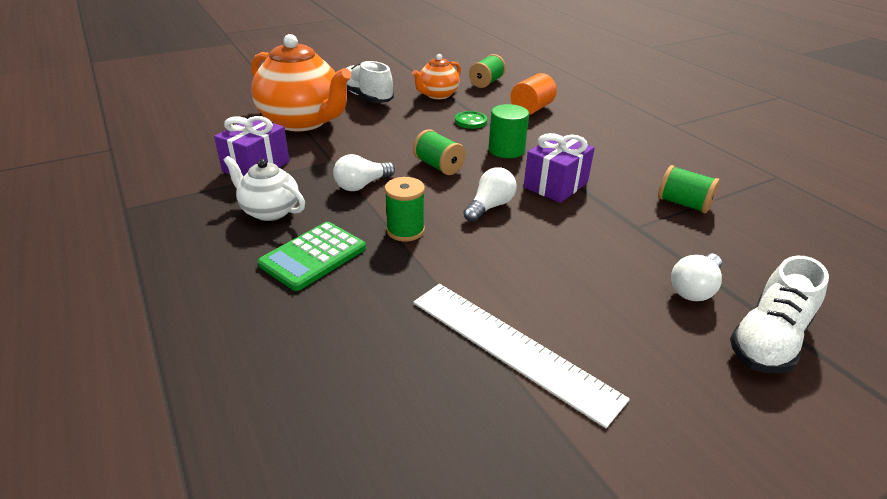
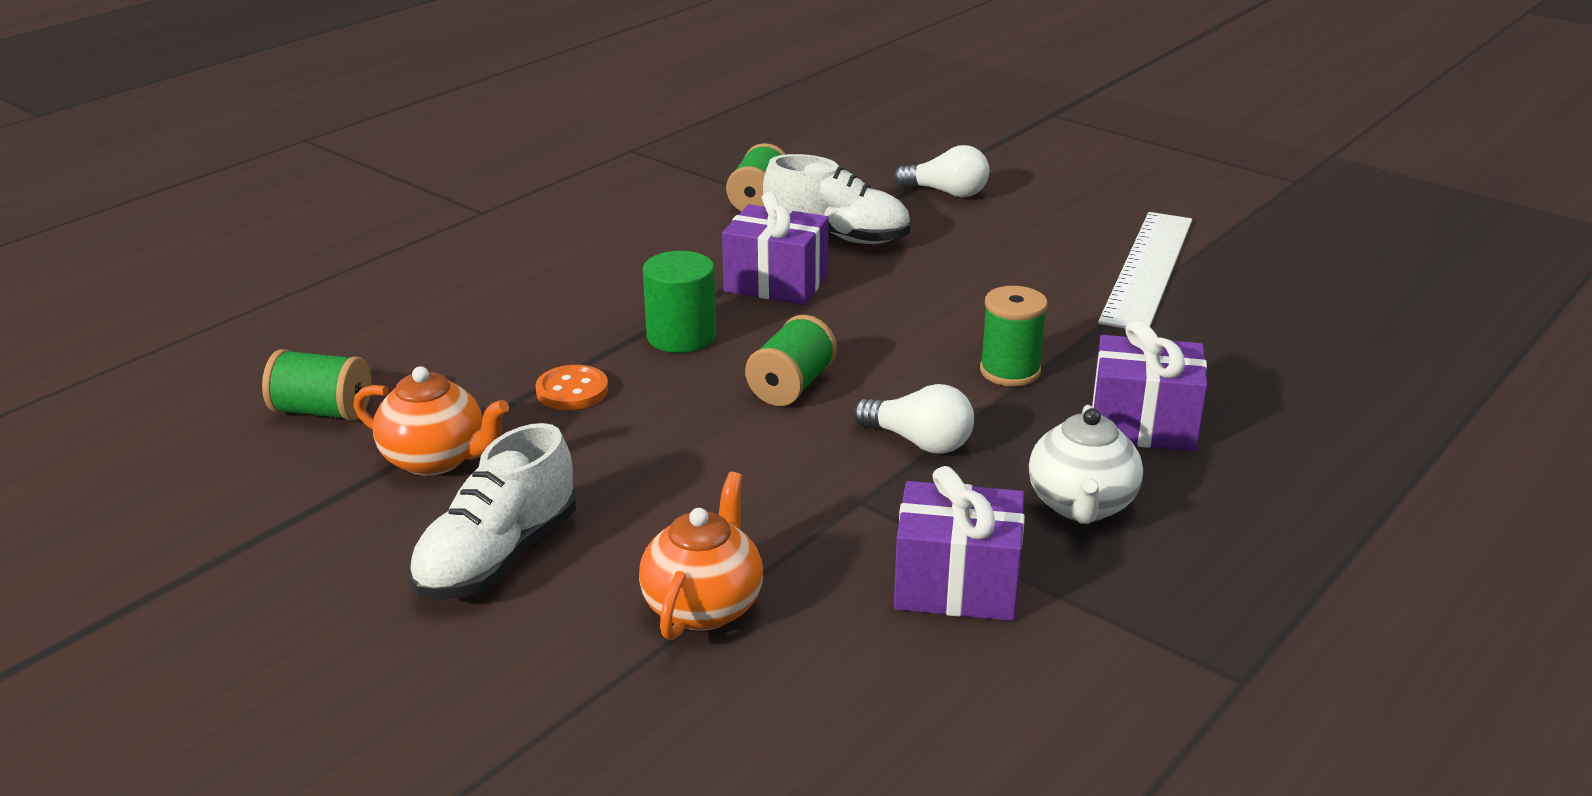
camera: 110 degrees left, 5 degrees down
(303, 122) = (704, 606): orange teapot -> orange teapot, size x0.53
(313, 256) = (1143, 425): green calculator -> purple gift
(470, 121) = (572, 391): green button -> orange button
(490, 207) = (884, 321): white light bulb -> none
(531, 109) = (469, 337): orange cylinder -> none
(768, 340) = (996, 163): white shoe -> white shoe (837, 236)

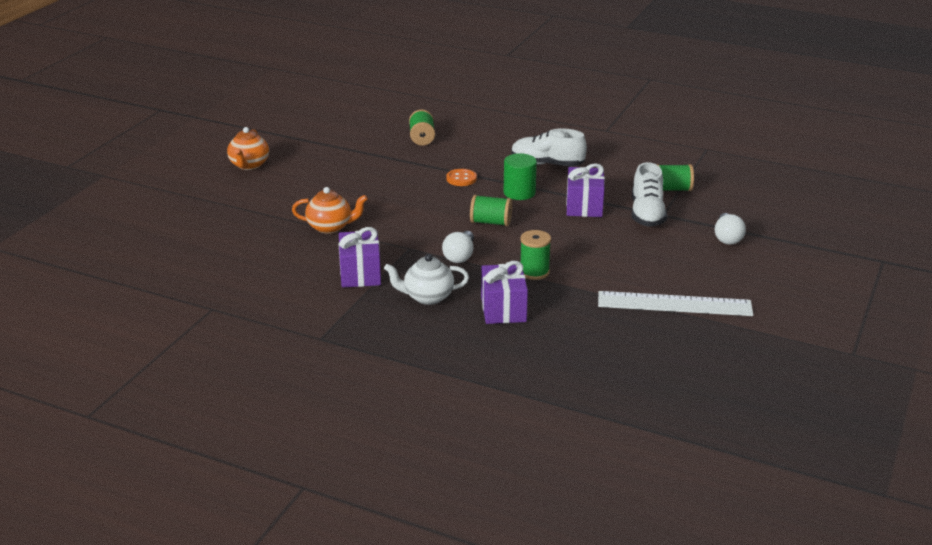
camera: 75 degrees right, 0 degrees up
(436, 459) = (400, 164): orange teapot -> orange teapot (249, 165)
(497, 557) = (345, 187): white shoe -> white shoe (547, 164)

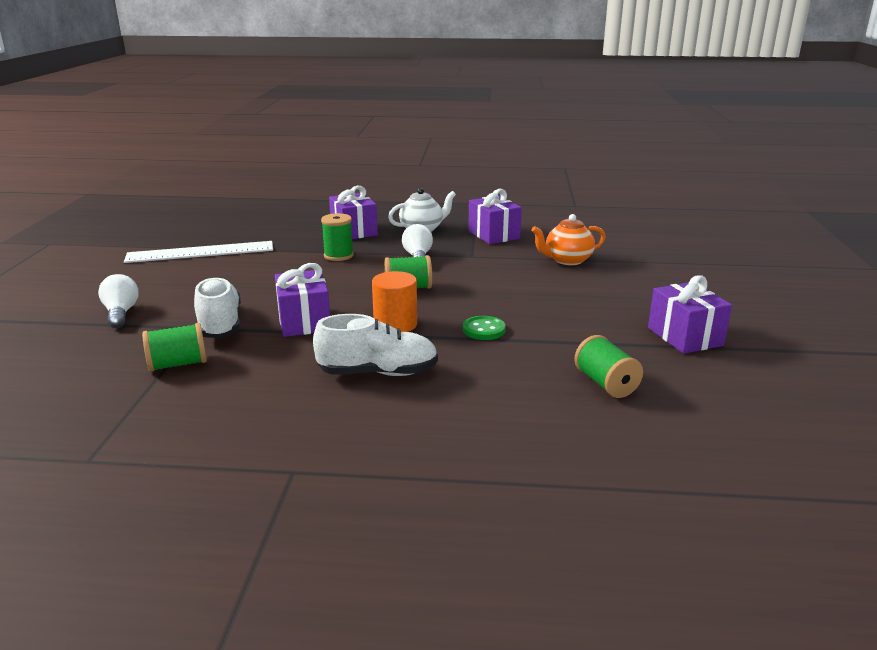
camera: 160 degrees right, 5 degrees down
(249, 165) = (758, 302): orange teapot -> none
(338, 153) = (685, 336): none -> purple gift
(461, 179) = (484, 330): orange button -> green button
(519, 193) = (395, 324): green cylinder -> orange cylinder

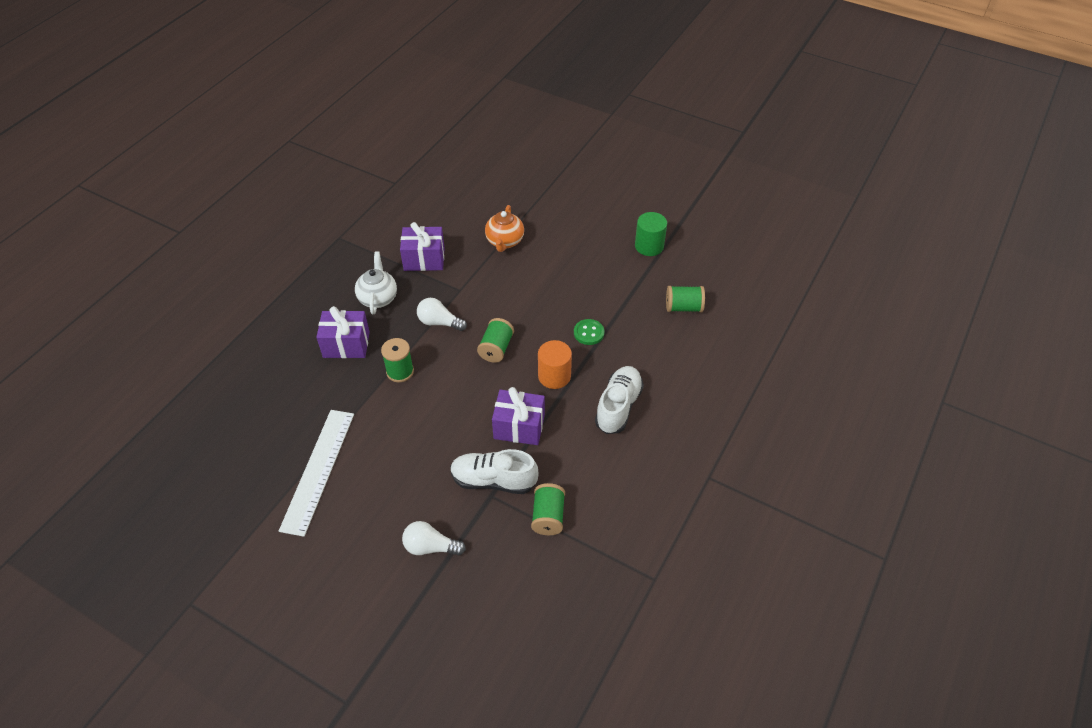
camera: 65 degrees left, 25 degrees up
(685, 336) = (649, 246): purple gift -> green cylinder

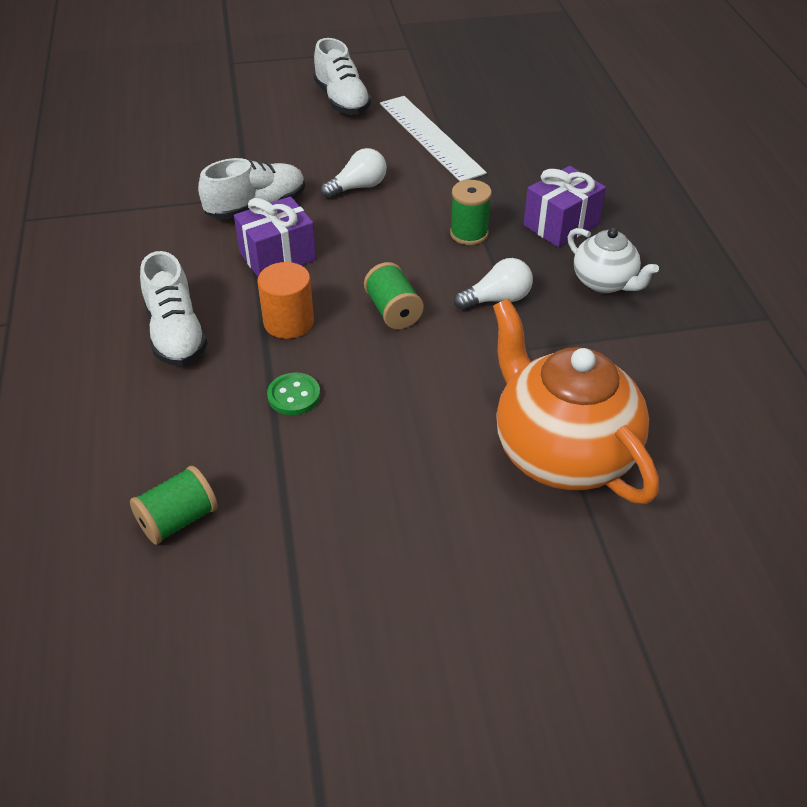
camera: 140 degrees right, 5 degrees down
(323, 563) = (342, 100): none -> white shoe
(424, 259) = (627, 357): purple gift -> none
(430, 547) = (264, 145): white light bulb -> white light bulb (358, 187)
(504, 242) = (561, 452): orange teapot -> orange teapot, size x1.87
(548, 516) = (172, 209): green spool -> none
(649, 246) = (326, 604): green cylinder -> none

